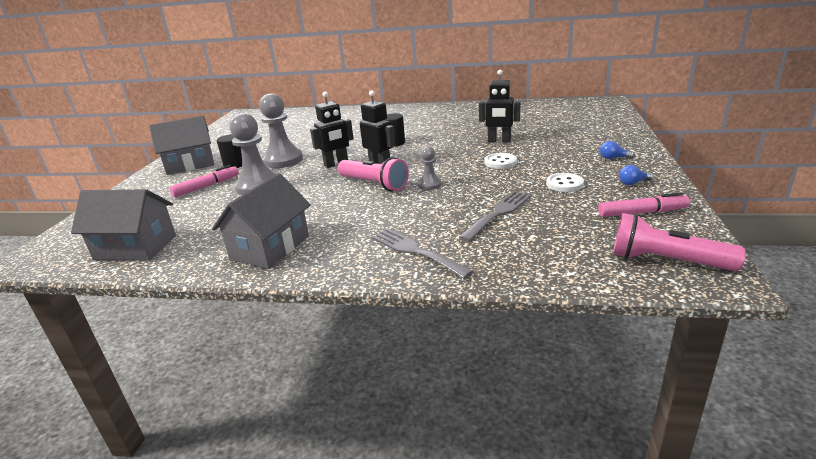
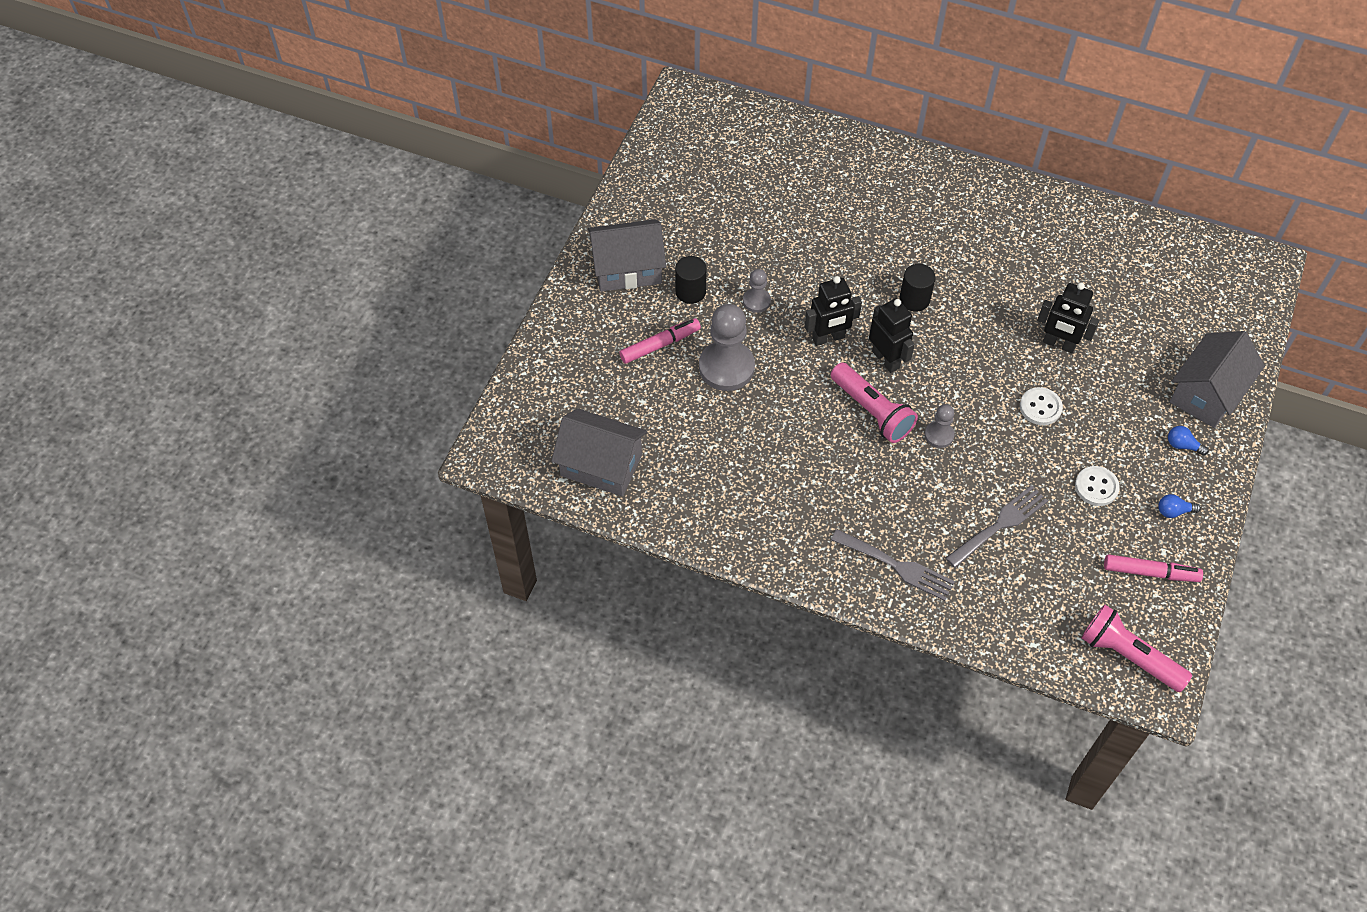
camera: 10 degrees right, 30 degrees up
(270, 247) = (748, 512): grey house -> grey house (1207, 393)
(283, 160) = (756, 301): grey pawn -> grey pawn, size x0.51
(415, 251) = (897, 566): grey fork -> grey fork turned 150 degrees clockwise

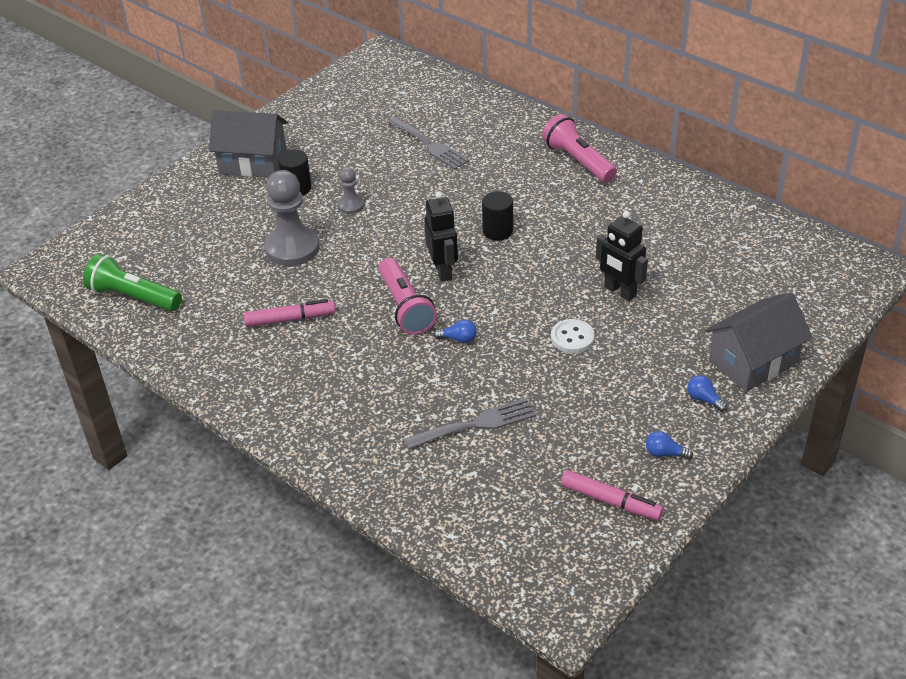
camera: 20 degrees right, 15 degrees down
(601, 465) = (133, 297): grey house -> green flashlight
(660, 345) = (244, 220): pink marker -> pink marker (290, 319)
(828, 338) = (399, 244): black robot -> none
(897, 566) = (353, 435): grey fork -> grey fork (430, 145)
(939, 435) = (458, 339): grey pawn -> blue light bulb
(1096, 487) = (593, 415): white button -> none
(1128, 656) = (546, 570): pink flashlight -> pink flashlight (578, 161)

